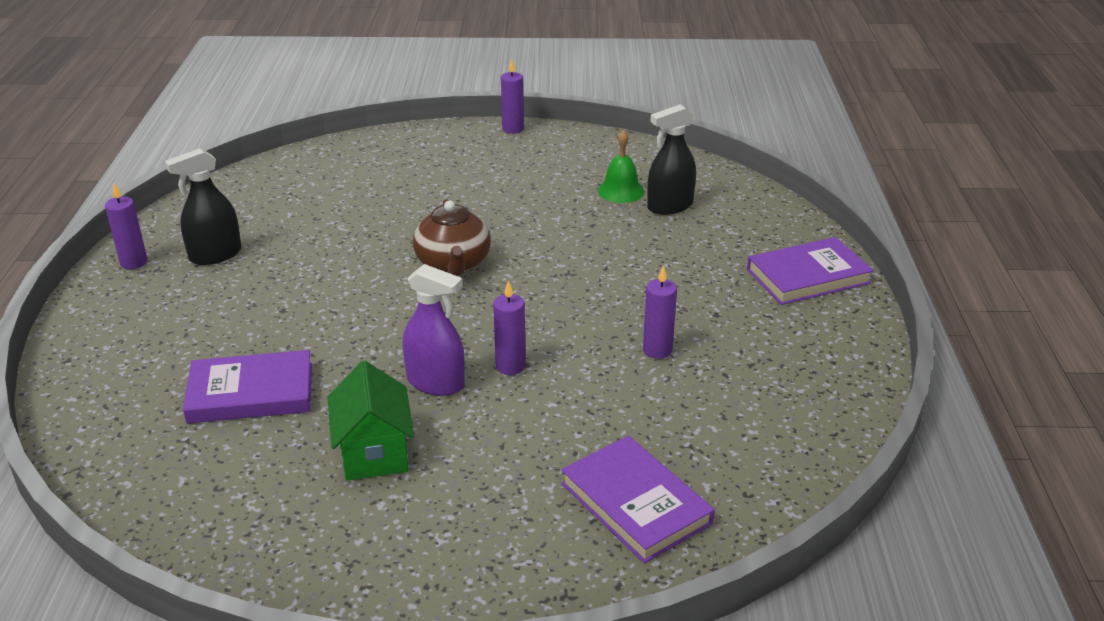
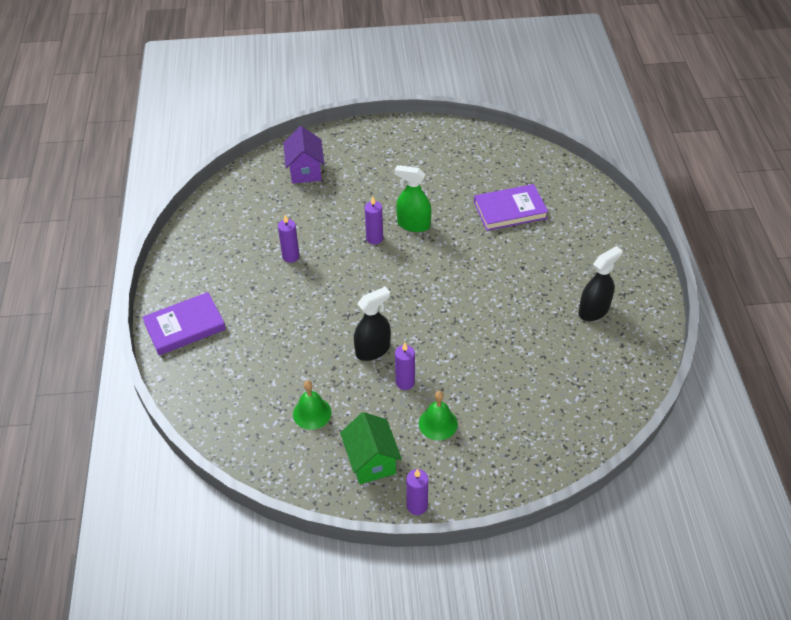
camera: 175 degrees right, 15 degrees up
(134, 262) = (643, 298): purple candle -> purple candle (405, 382)
(374, 453) = (432, 184): green house -> green house (371, 461)
(436, 383) = (413, 224): purple spray bottle -> green spray bottle
(453, 265) = (427, 316): brown teapot -> none
(472, 175) = (438, 423): none -> green bell
(635, 503) = (305, 171): purple book -> purple house
(670, 206) = (273, 396): black spray bottle -> black spray bottle (373, 350)

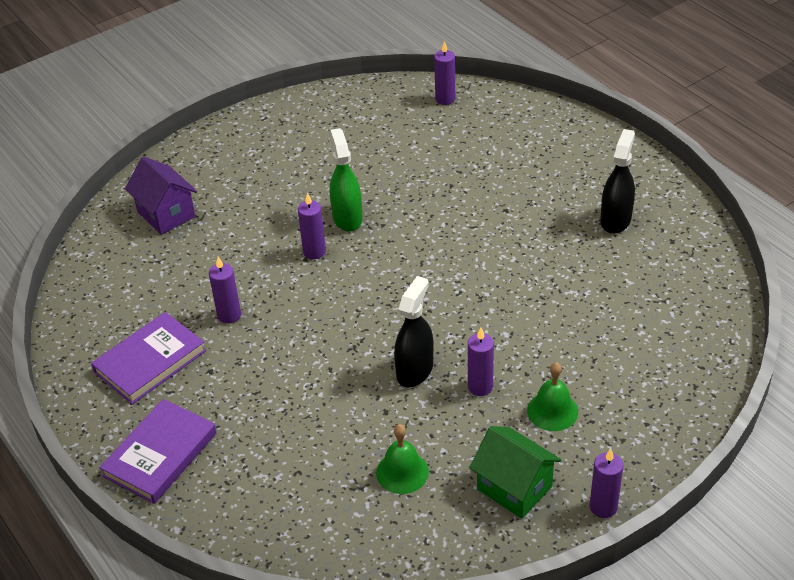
camera: 30 degrees left, 5 degrees down
(413, 224) = (347, 218): green spray bottle -> green spray bottle turned 90 degrees clockwise
(510, 210) = (442, 158): purple book -> purple book (150, 361)
(546, 168) = (445, 99): none -> purple candle

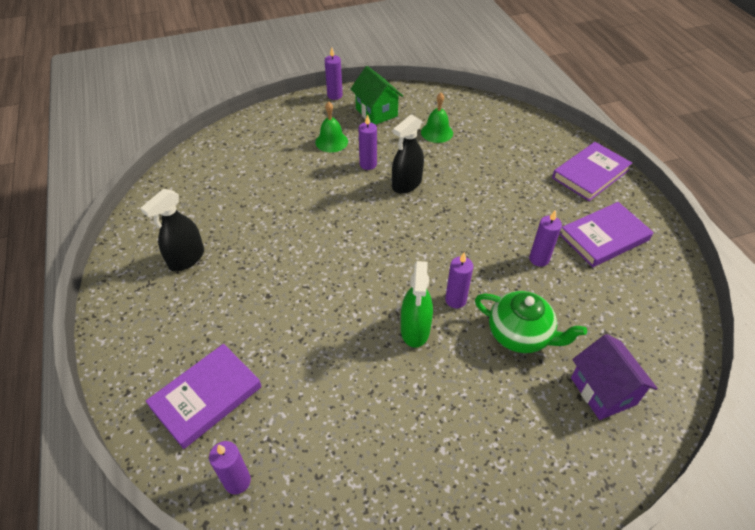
camera: 165 degrees left, 5 degrees up
(244, 238) = (520, 334): none -> green teapot
(504, 132) = (206, 397): none -> purple book

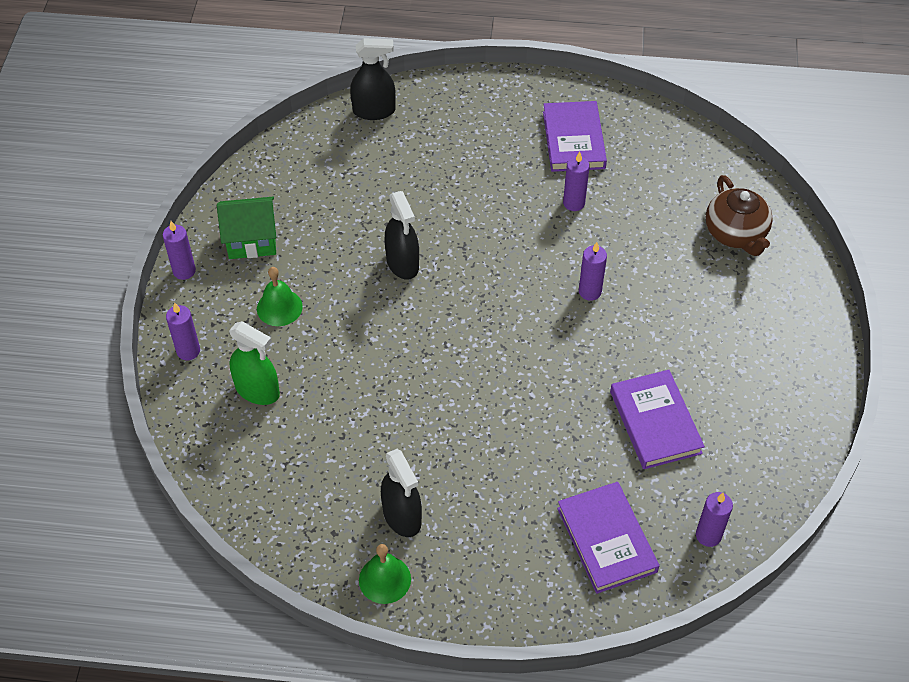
camera: 65 degrees left, 5 degrees up
(368, 164) = (346, 286): purple candle -> purple candle (188, 351)
(415, 329) = (609, 338): green spray bottle -> green spray bottle (257, 390)
(437, 132) = (331, 198): green bell -> green bell (385, 579)
(520, 334) = (653, 261): green teapot -> none
(529, 125) = (374, 111): none -> black spray bottle
(590, 174) = (483, 102): purple book -> purple book (655, 422)
(603, 391) = (735, 234): purple house -> brown teapot

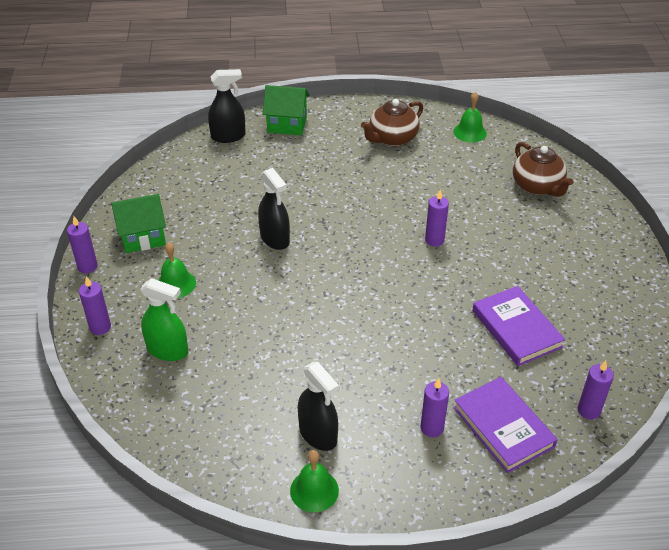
camera: 10 degrees left, 10 degrees down
(448, 103) = (287, 125): none -> green house
(573, 140) = (392, 138): purple book -> brown teapot
(573, 203) = (404, 180): purple candle -> purple candle (432, 428)
(673, 143) = (470, 132): none -> green bell

